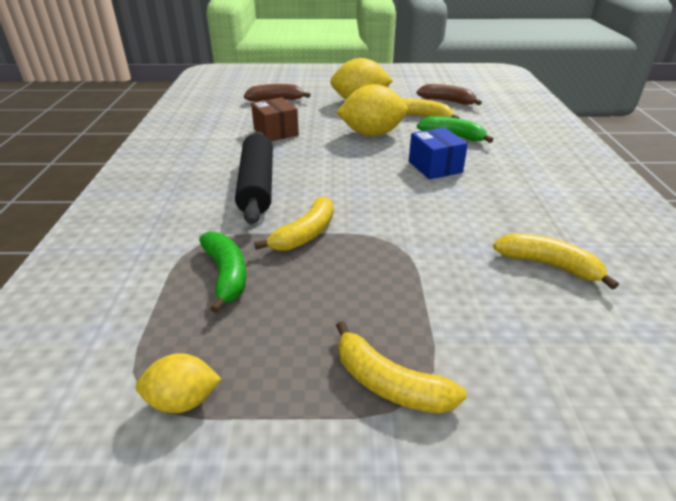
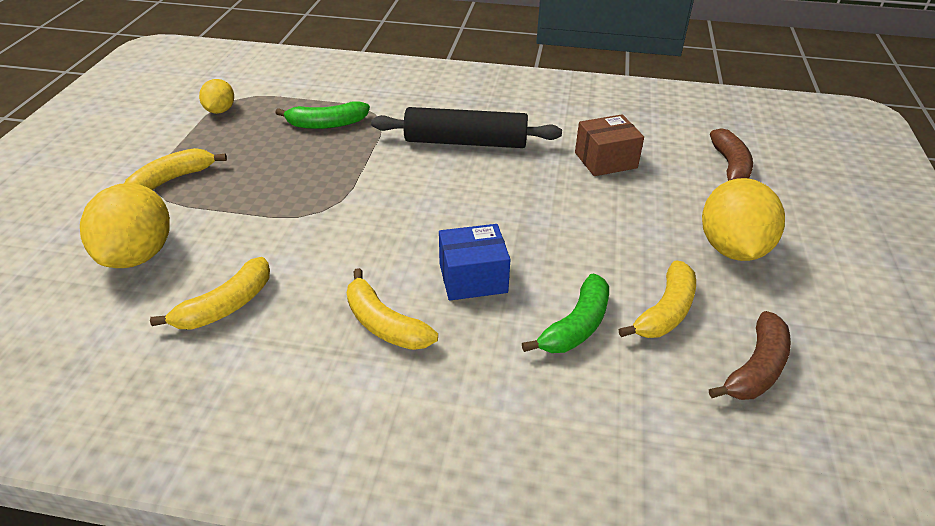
camera: 100 degrees right, 5 degrees up
(305, 234) = (363, 163): yellow banana -> yellow banana (384, 324)
(371, 134) = (592, 239): yellow lemon -> yellow lemon (138, 254)

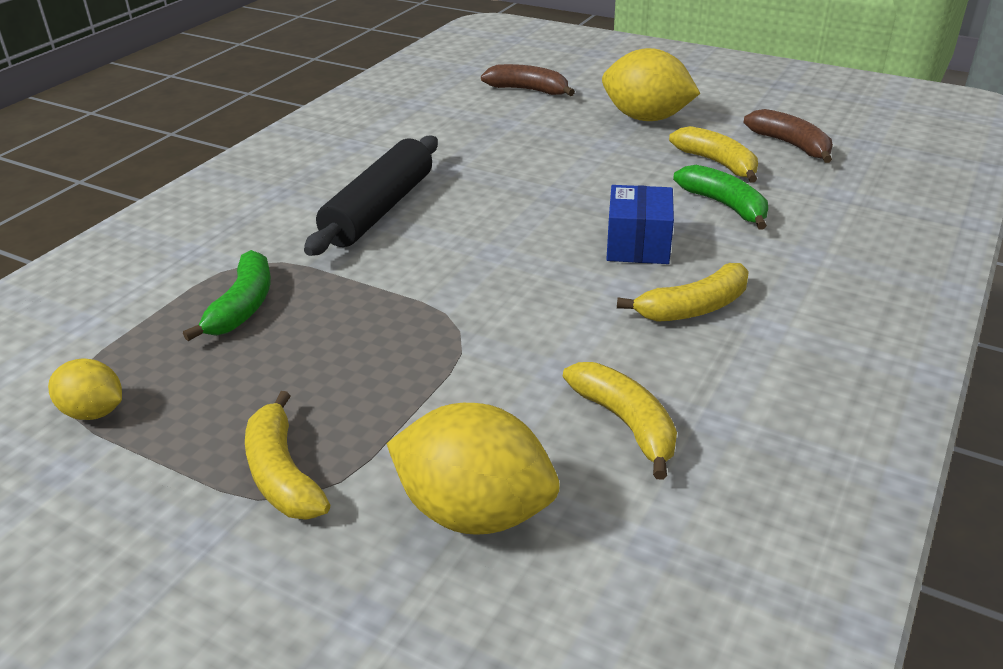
camera: 70 degrees left, 5 degrees down
(605, 160) = (477, 140): brown box -> none

